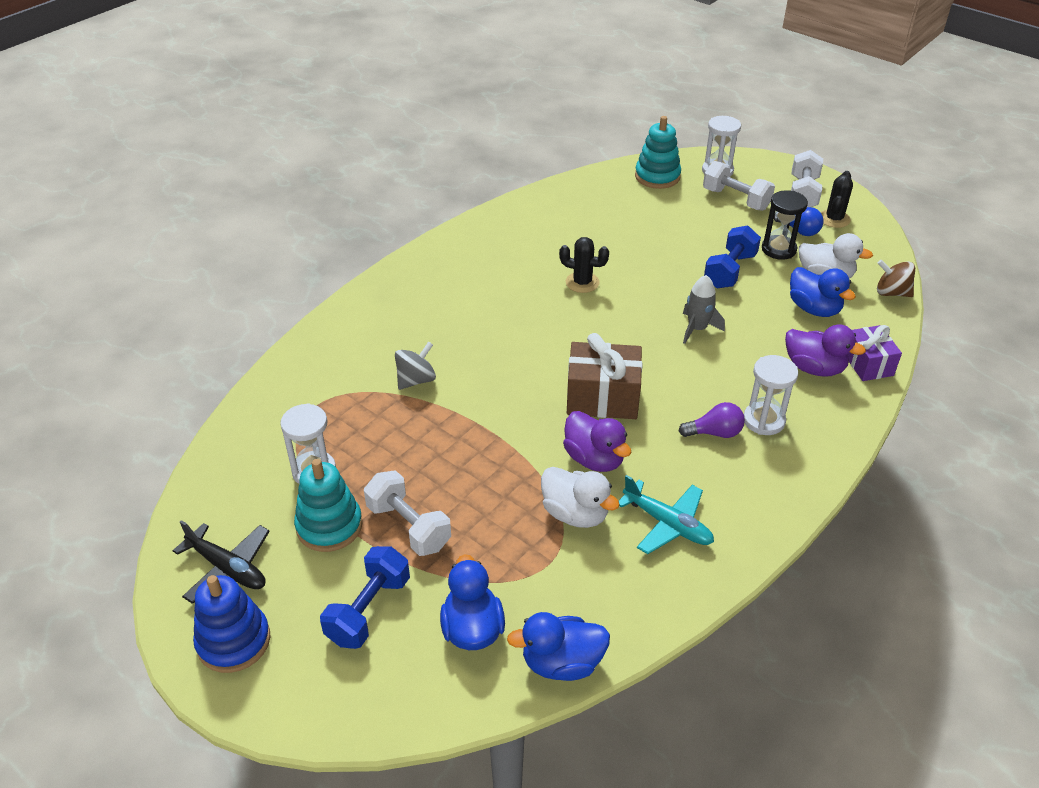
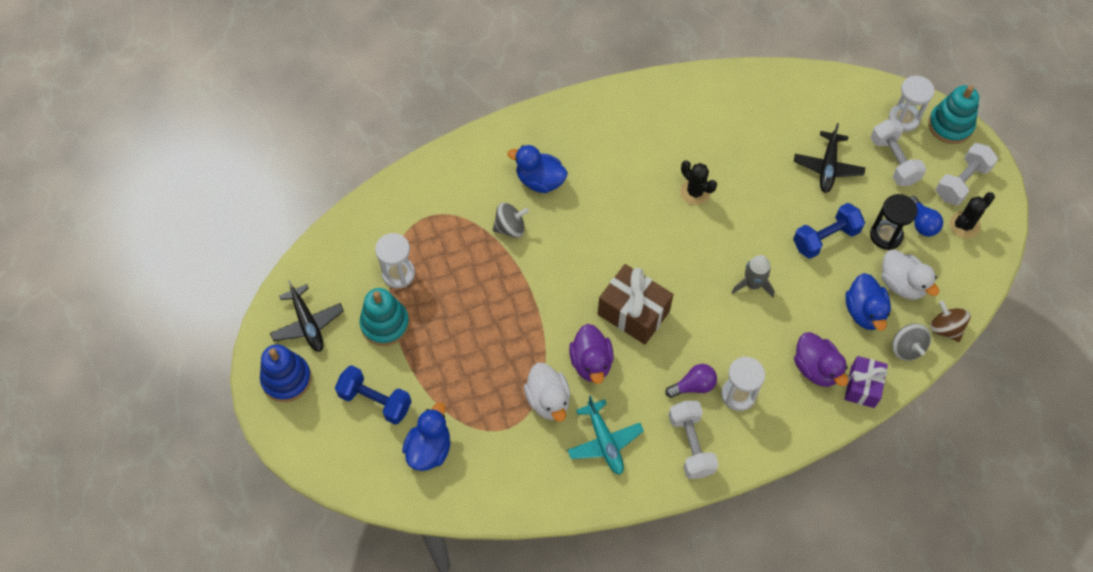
camera: 30 degrees right, 20 degrees up
(369, 610) = (375, 401): blue dumbbell -> blue dumbbell turned 60 degrees clockwise
(408, 526) = (434, 351): white dumbbell -> white dumbbell (691, 445)
(562, 663) = (468, 502): blue duck -> blue duck (540, 180)
(657, 176) = (843, 101): turquoise stacking toy -> turquoise stacking toy (950, 125)
(685, 223) = (828, 167): none -> black plane
(714, 433) = (693, 386): purple light bulb -> purple light bulb turned 45 degrees counterclockwise
(875, 320) = (906, 348): none -> grey spinning top

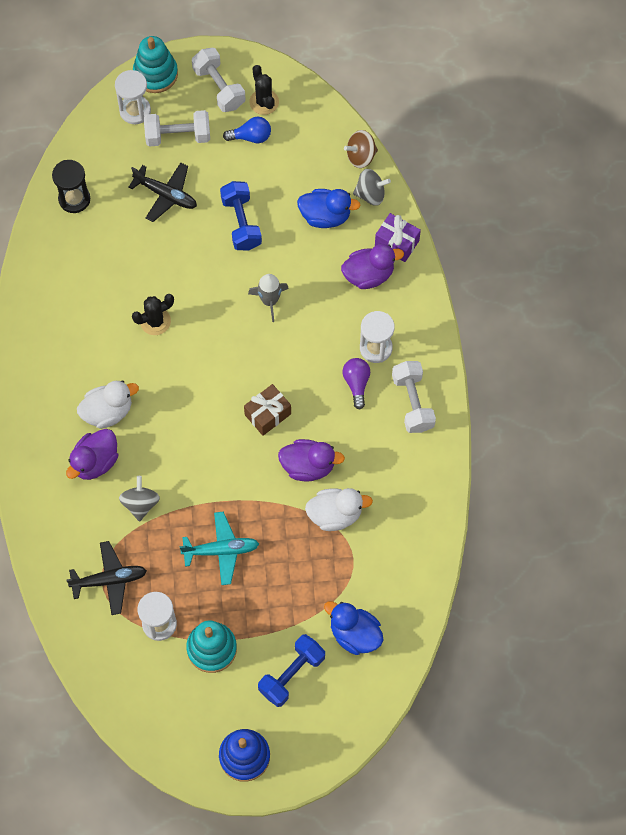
camera: 75 degrees left, 5 degrees up
(308, 324) = (189, 724): black plane -> black plane (109, 580)
(540, 180) = (95, 462): blue duck -> purple duck
(604, 442) = (389, 475): turquoise plane -> turquoise plane (221, 550)
(633, 313) = (268, 414): brown gift -> brown gift, size x0.65
(691, 445) = (412, 403): white dumbbell -> white dumbbell turned 75 degrees clockwise
(886, 235) = (254, 171): black hourglass -> black hourglass (74, 199)
(902, 284) = (307, 175): white duck -> white duck (108, 412)

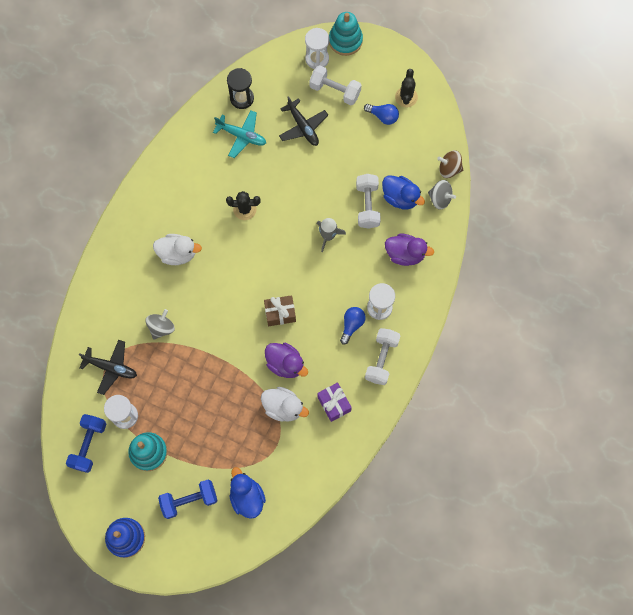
camera: 30 degrees right, 5 degrees up
(95, 462) = (149, 283): purple duck -> none
(219, 87) = (382, 71): white dumbbell -> white dumbbell (367, 205)
(221, 550) = (194, 389): turquoise plane -> turquoise plane (242, 136)
(241, 223) = (341, 172): blue dumbbell -> blue dumbbell (89, 445)
(356, 383) = (352, 325): purple light bulb -> blue light bulb
(397, 243) = (437, 242): purple gift -> purple gift (334, 404)

